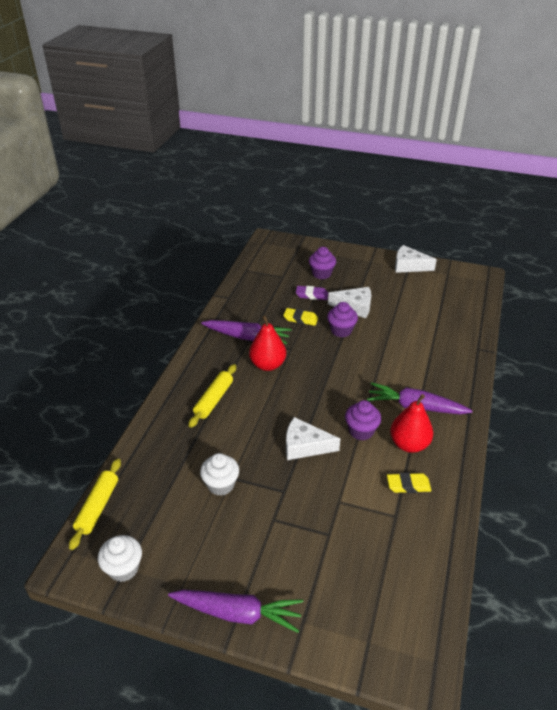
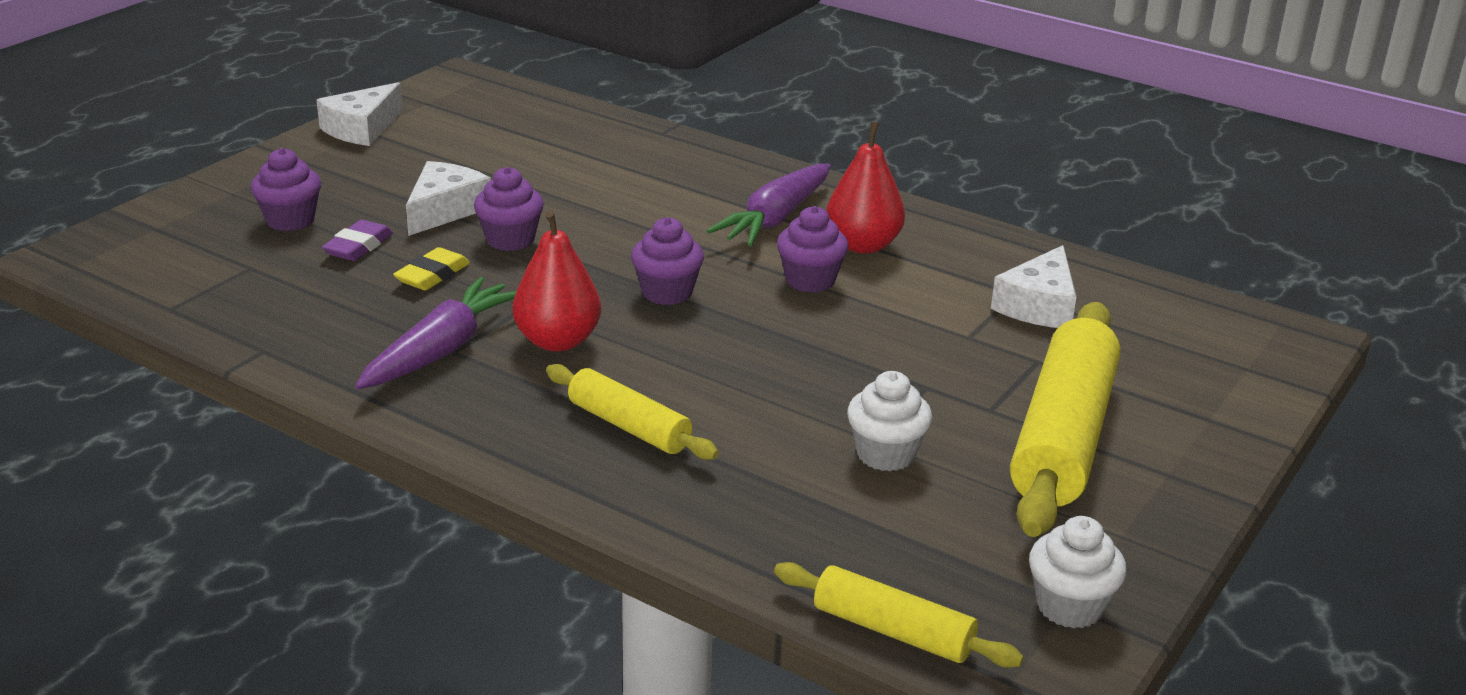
camera: 75 degrees left, 10 degrees down
(238, 613) = (1187, 480): purple carrot -> none
(259, 553) = (1063, 437): none -> yellow rolling pin
(304, 446) = (821, 343): white cheese -> white cheese (1038, 306)
(323, 386) = (667, 292): none -> purple cupcake
(408, 485) = (954, 267): yellow eraser -> none

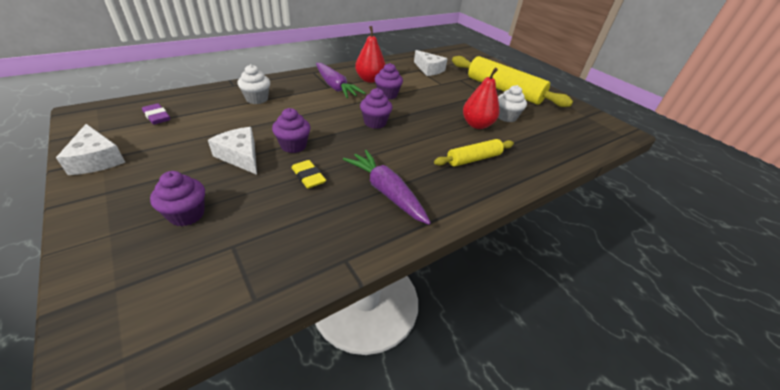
camera: 70 degrees left, 10 degrees up
(358, 246) = (251, 194): purple eraser -> purple eraser (157, 117)
(557, 341) = (398, 158): red pear -> red pear (477, 125)
(893, 630) = (602, 145): yellow rolling pin -> none
(1069, 606) = (587, 116): white cupcake -> white cupcake (257, 99)

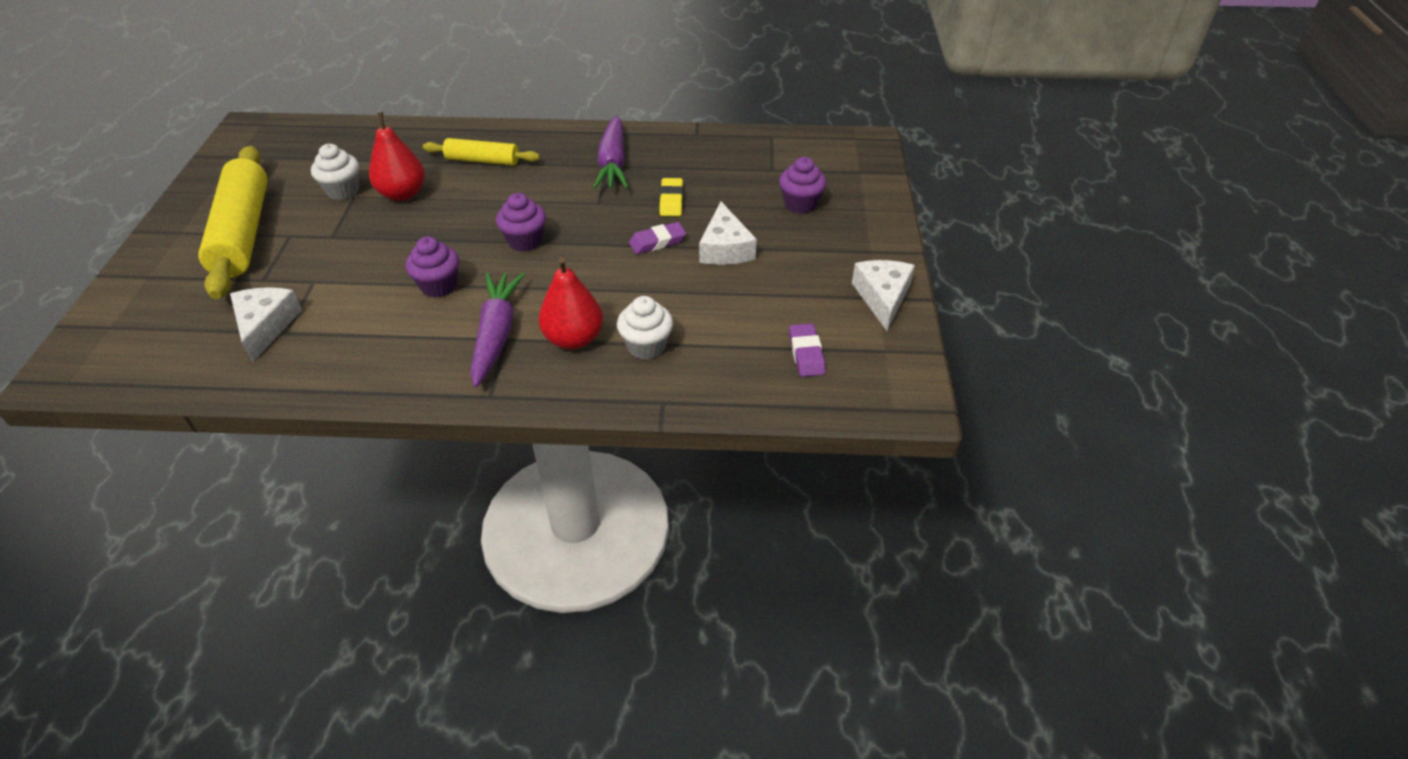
camera: 140 degrees left, 5 degrees up
(293, 146) = (657, 242): purple cupcake -> purple eraser
(370, 80) = (416, 334): red pear -> red pear (573, 339)

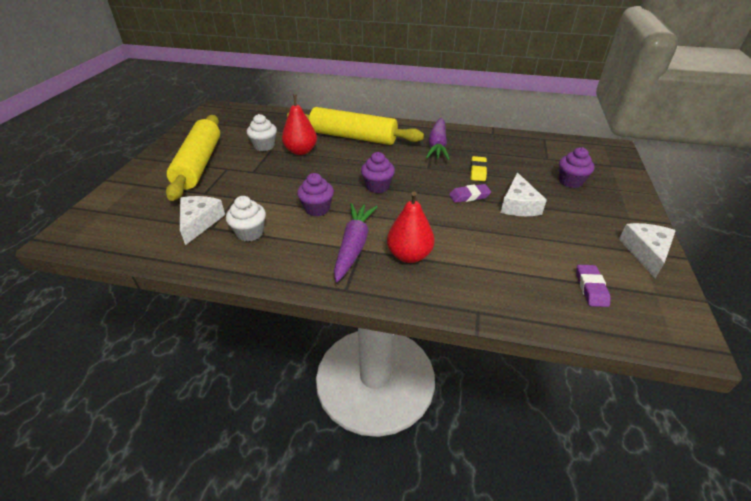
camera: 10 degrees right, 5 degrees down
(483, 160) = (353, 137): yellow rolling pin -> yellow rolling pin, size x1.84
(646, 346) = (463, 267): white cupcake -> white cupcake (250, 233)

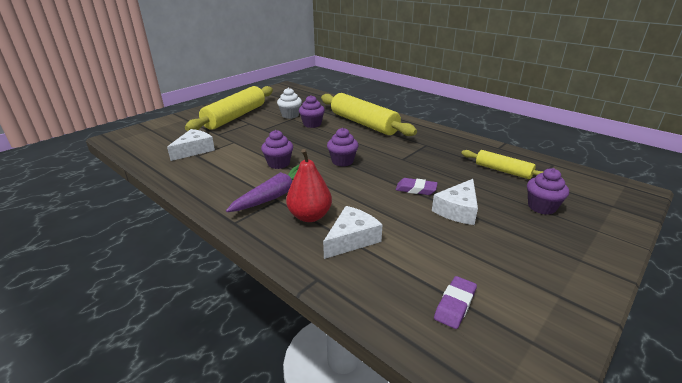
camera: 30 degrees right, 10 degrees down
(250, 233) = (216, 165): white cupcake -> none
(301, 151) = (312, 124): red pear -> purple cupcake
(437, 145) = (431, 145): purple carrot -> none
(478, 171) = (447, 173): yellow eraser -> none
(516, 156) = (503, 170): none -> yellow rolling pin
(646, 252) = (565, 298): white cheese -> white cheese (352, 239)

